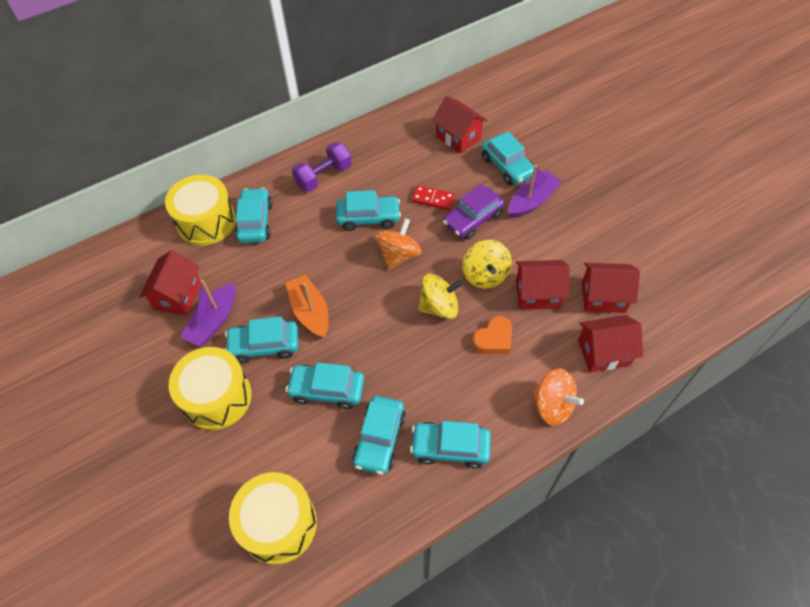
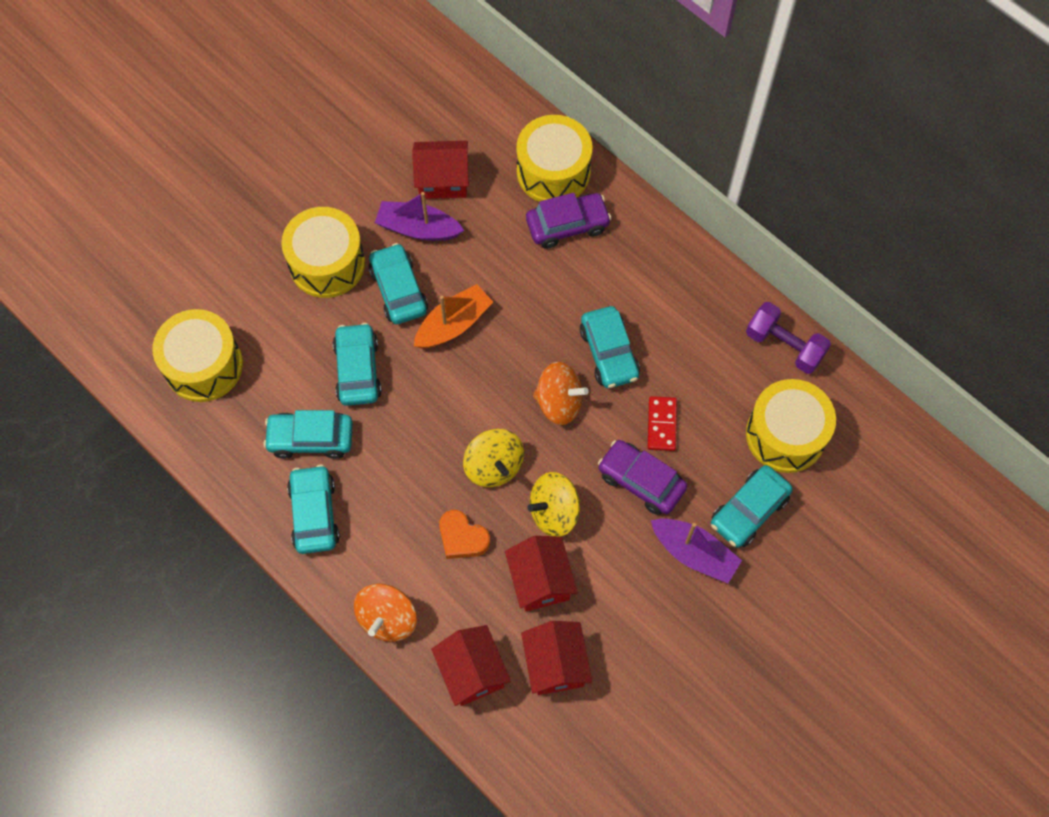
camera: 75 degrees right, 10 degrees up
(255, 222) = (567, 225): turquoise car -> purple car
(323, 176) = (662, 281): purple dumbbell -> purple dumbbell (784, 345)
(458, 137) = (785, 435): red house -> yellow drum

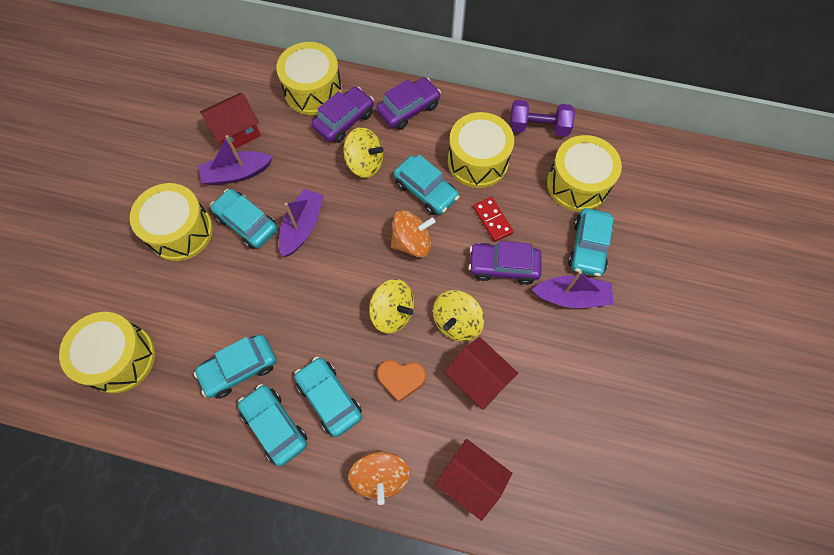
camera: 30 degrees left, 0 degrees up
(358, 370) = (248, 297): turquoise car -> turquoise car (329, 398)
(453, 324) = (302, 227): orange boat -> purple boat
(555, 664) = (528, 436): red house -> none
(561, 287) = (365, 163): none -> yellow spinning top
(648, 248) = (408, 109): none -> purple car
(688, 349) = (477, 161): none -> yellow drum

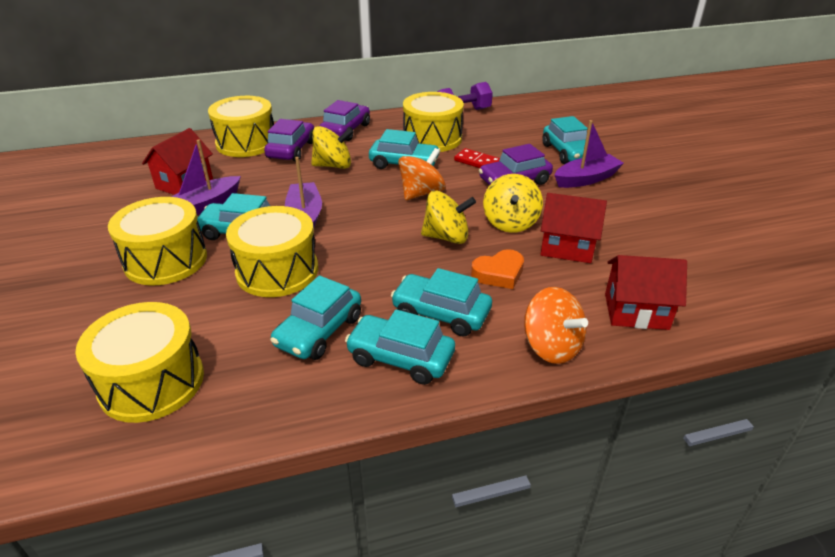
camera: 30 degrees left, 30 degrees down
(577, 184) = (523, 128): yellow drum -> yellow drum (277, 271)

